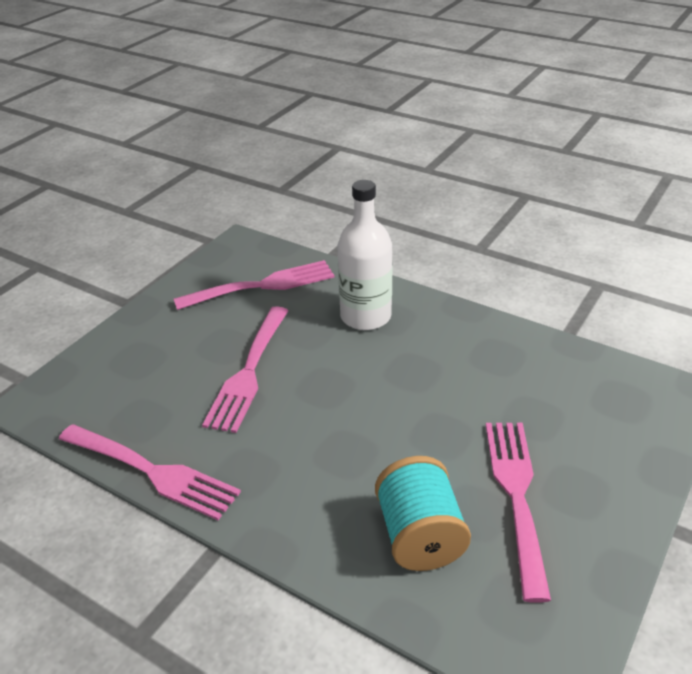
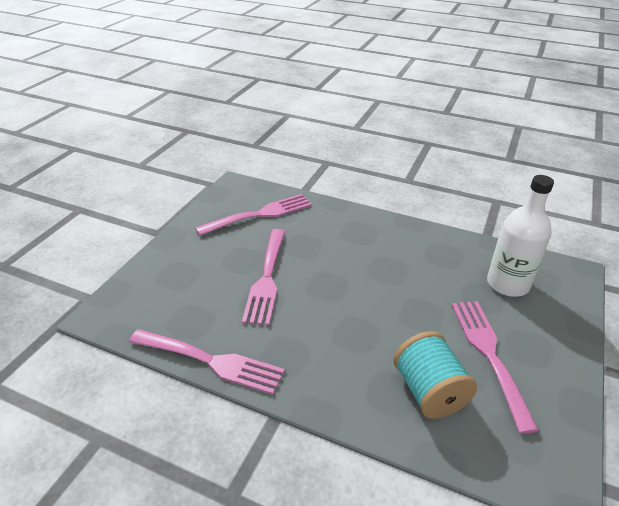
camera: 10 degrees left, 0 degrees up
(365, 316) = (342, 232): white bottle -> white bottle (508, 284)

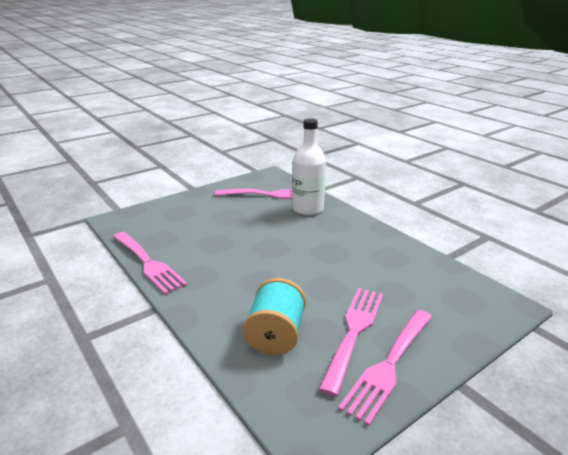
camera: 30 degrees right, 10 degrees down
(266, 278) = (233, 231): pink fork -> pink fork (389, 365)
(508, 284) = (428, 293): white bottle -> white bottle (308, 209)

